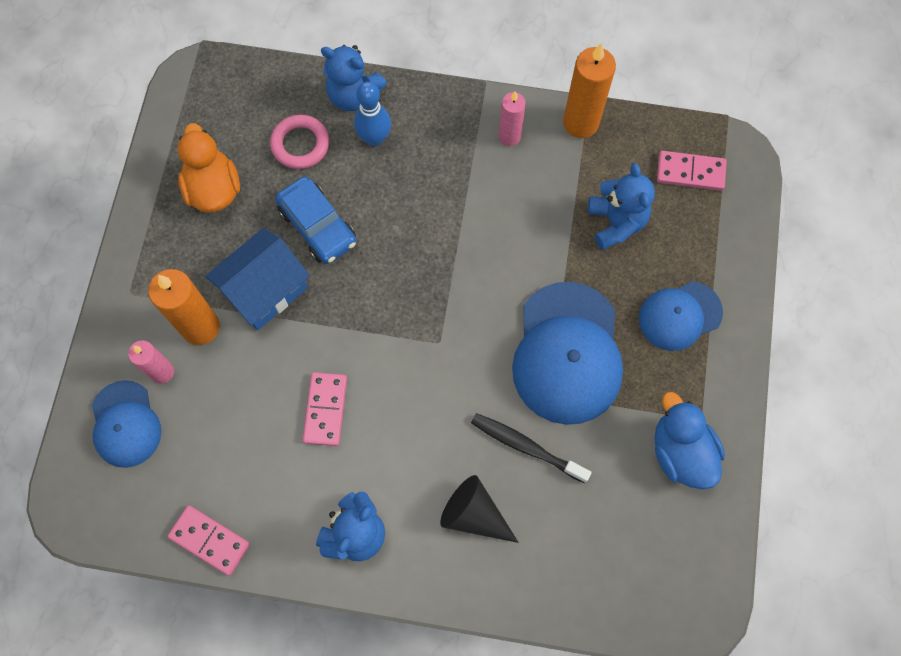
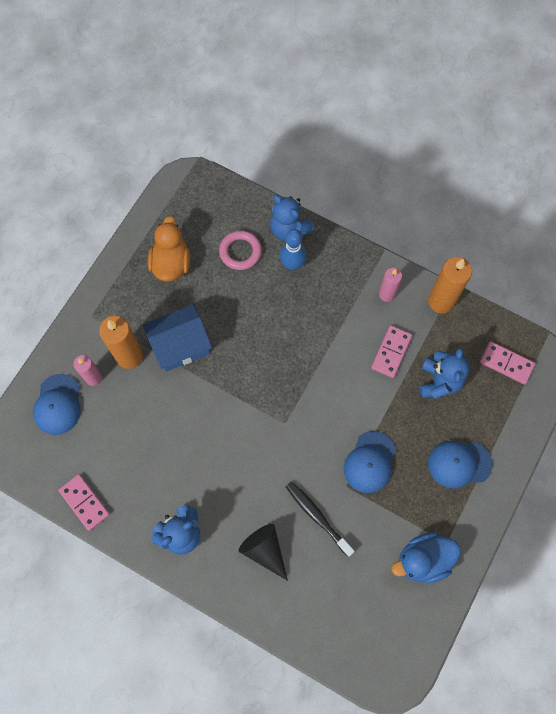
camera: 20 degrees right, 0 degrees up
(318, 226) = (232, 313): blue car -> none
(325, 409) = (191, 442): pink domino -> pink domino (391, 352)
(567, 353) = (370, 462): blue cap -> blue cap, size x0.59
(680, 452) = (423, 560): blue duck -> blue duck turned 105 degrees counterclockwise

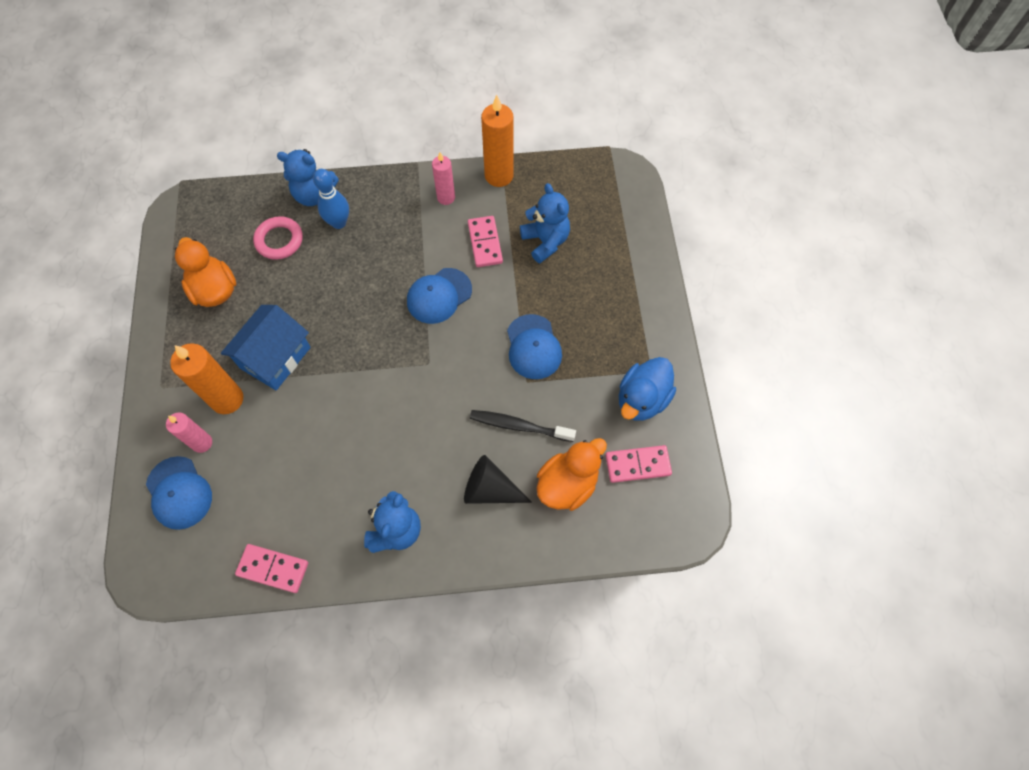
camera: 35 degrees left, 5 degrees down
(322, 585) = (567, 484): none -> orange duck
(459, 464) = (613, 298): blue cap -> blue cap (439, 296)
(506, 363) = (592, 192): pink domino -> pink domino (637, 464)

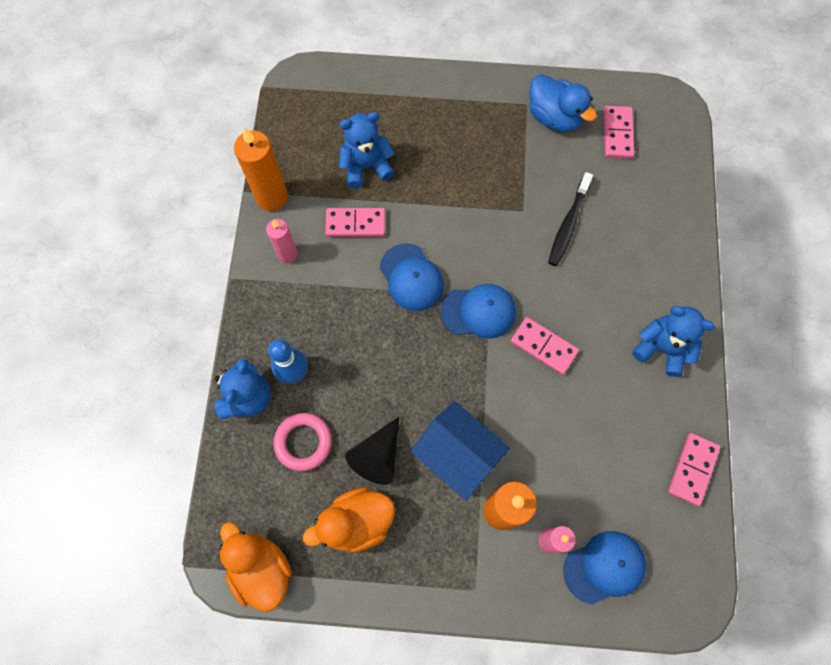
camera: 80 degrees left, 5 degrees up
(385, 417) = (543, 346): none -> pink domino
(490, 489) = (629, 259): black cone -> black cone (378, 456)
(533, 347) = (486, 198): blue cap -> blue cap (479, 312)
(567, 484) = (630, 193): orange duck -> orange duck (261, 569)

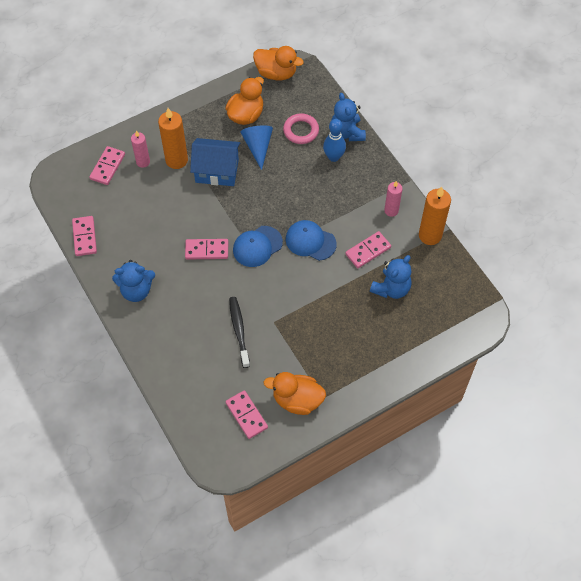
camera: 145 degrees right, 10 degrees down
(378, 456) = (258, 147): black cone -> blue cone
(554, 117) = (297, 400): blue duck -> orange duck
(604, 567) = (107, 167): blue cap -> pink domino

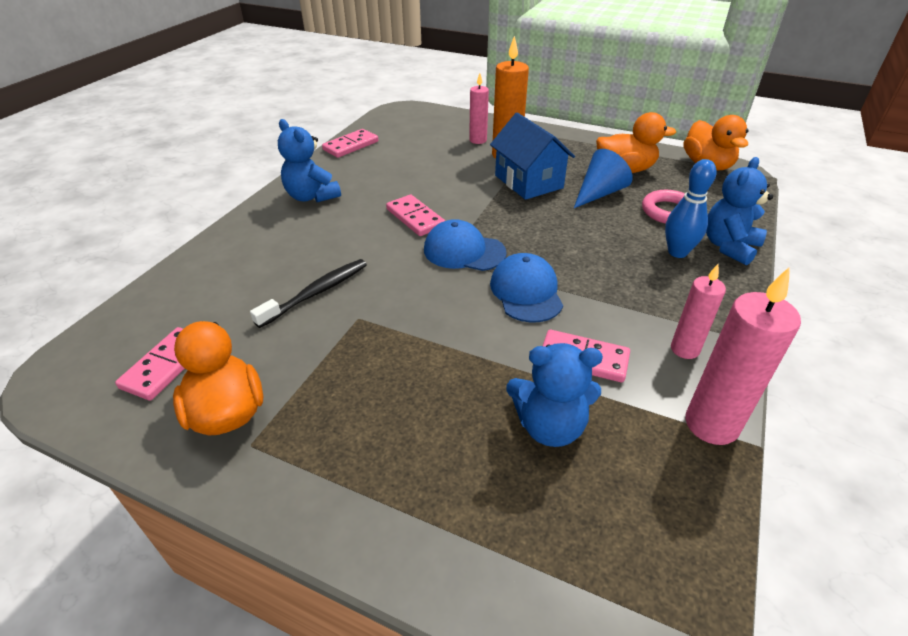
camera: 55 degrees right, 20 degrees down
(107, 167) = (447, 127): pink domino -> none
(430, 235) = (711, 424): orange candle -> pink candle

